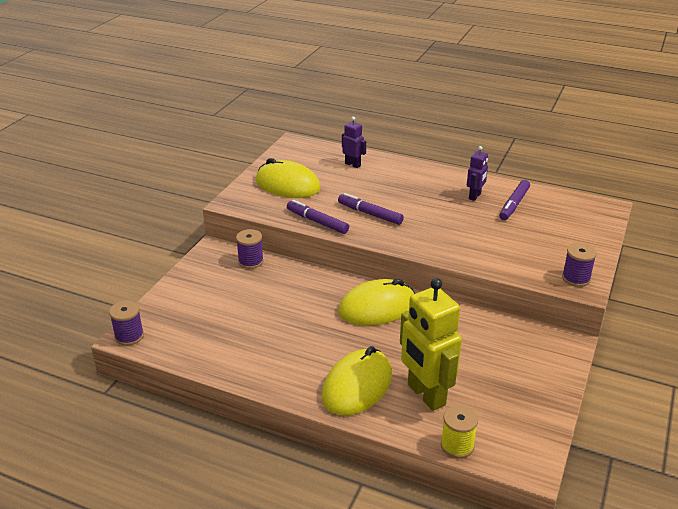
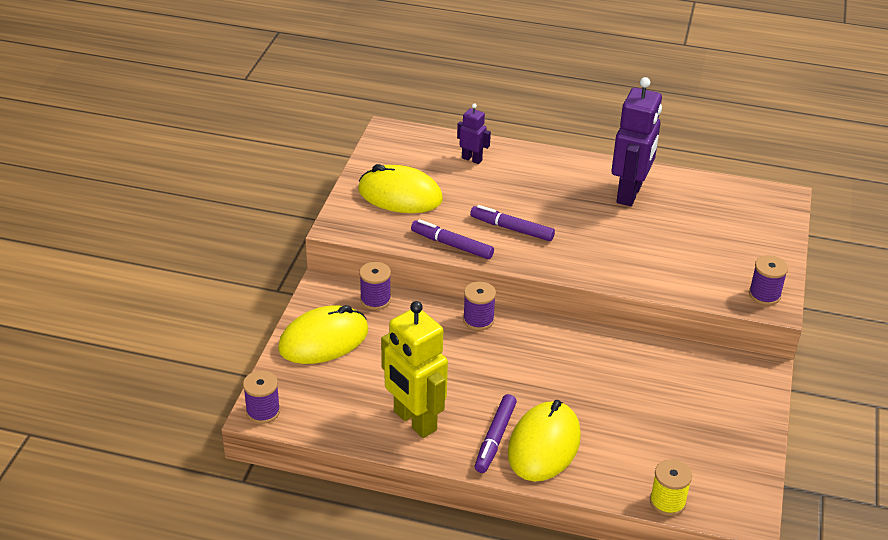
camera: 10 degrees left, 5 degrees up
(330, 283) = (478, 320): none -> purple spool
(377, 307) = (542, 347): yellow mouse -> yellow mouse (324, 340)
(425, 395) = (621, 448): yellow robot -> yellow robot (414, 421)
(475, 196) = (630, 194): purple robot -> purple robot, size x1.99
(514, 204) = (677, 202): purple marker -> purple marker (495, 438)

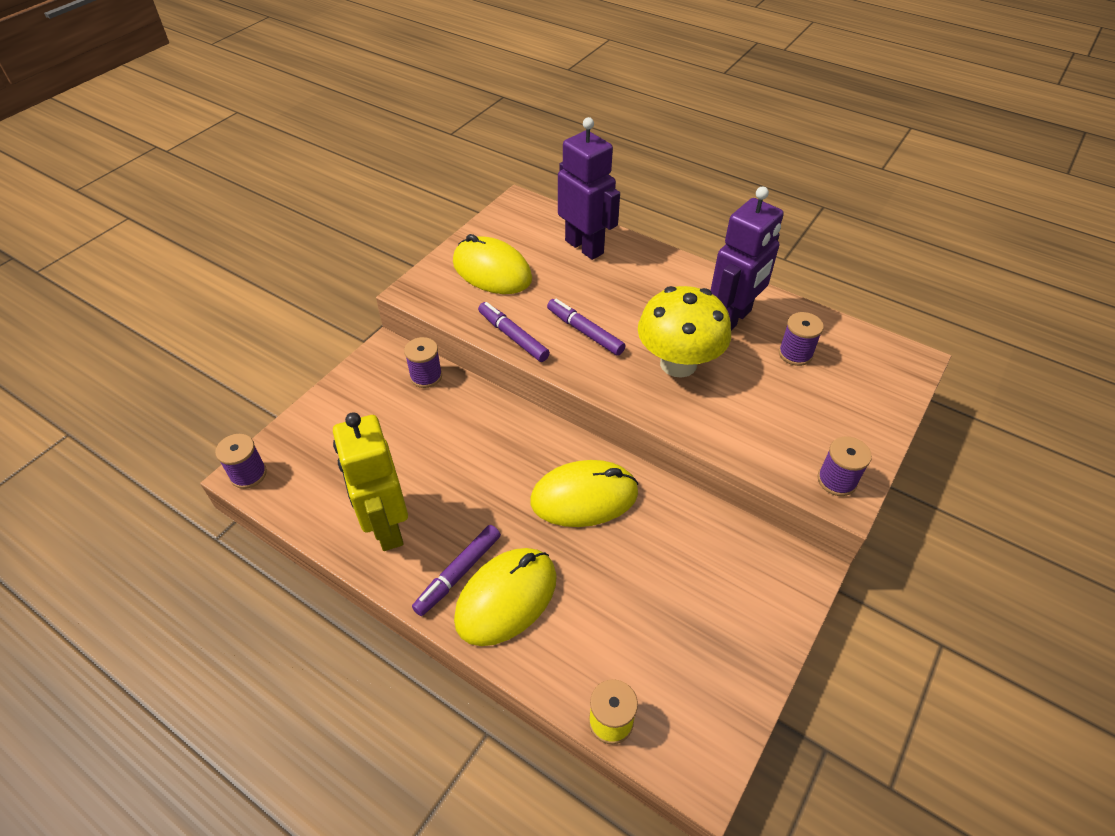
camera: 20 degrees right, 10 degrees up
(324, 340) = (352, 408): yellow mouse -> yellow mouse (584, 497)
(472, 159) = (584, 247): purple robot -> purple robot, size x1.99
(478, 320) = (515, 424): purple spool -> purple spool (795, 354)
(603, 237) = (678, 364): none -> yellow mushroom

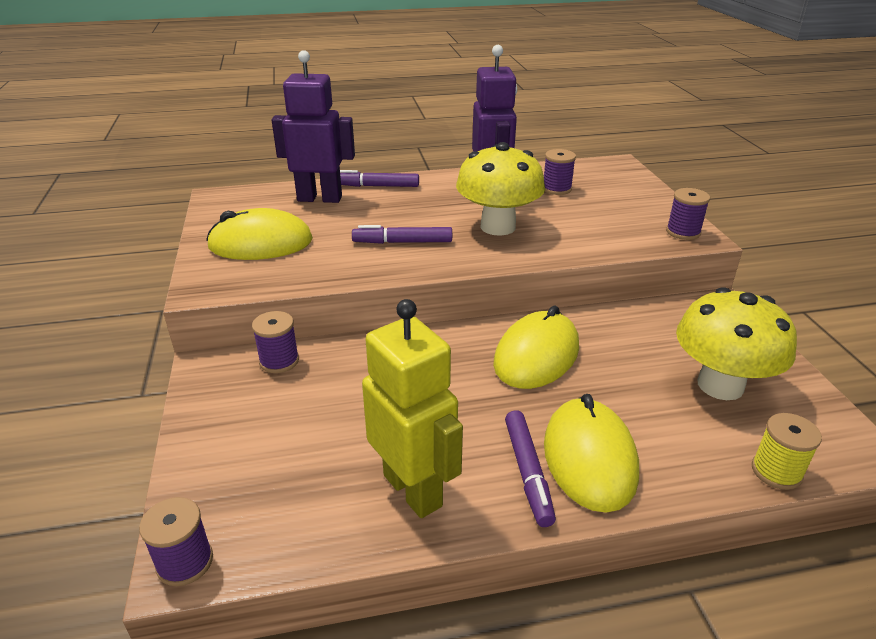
camera: 45 degrees left, 15 degrees down
(386, 527) = (413, 490): yellow robot -> yellow robot turned 150 degrees counterclockwise
(513, 336) = (349, 272): purple marker -> purple marker (376, 186)
(681, 632) = (720, 385): none -> yellow mushroom

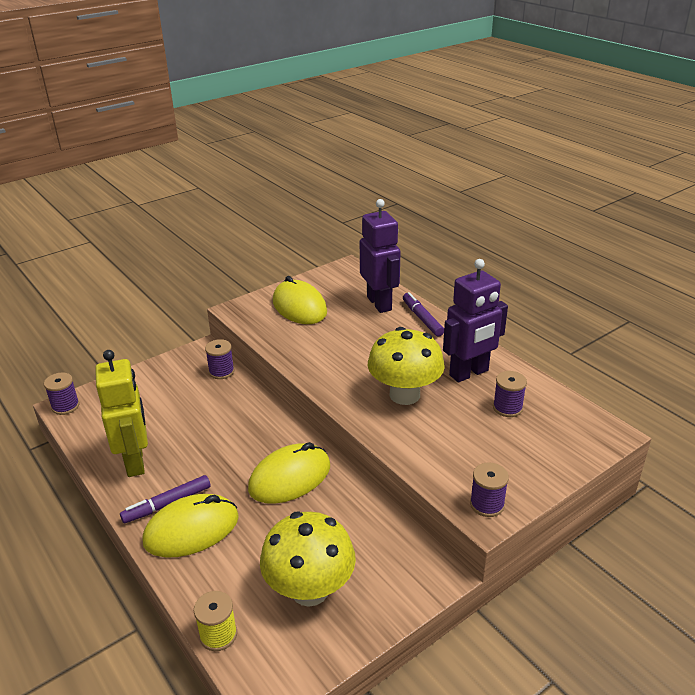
camera: 65 degrees right, 0 degrees up
(402, 242) = (344, 359): purple marker -> none
(413, 490) = (135, 462): yellow robot -> yellow robot turned 45 degrees counterclockwise
(536, 355) = (290, 477): yellow mouse -> yellow mouse turned 45 degrees counterclockwise

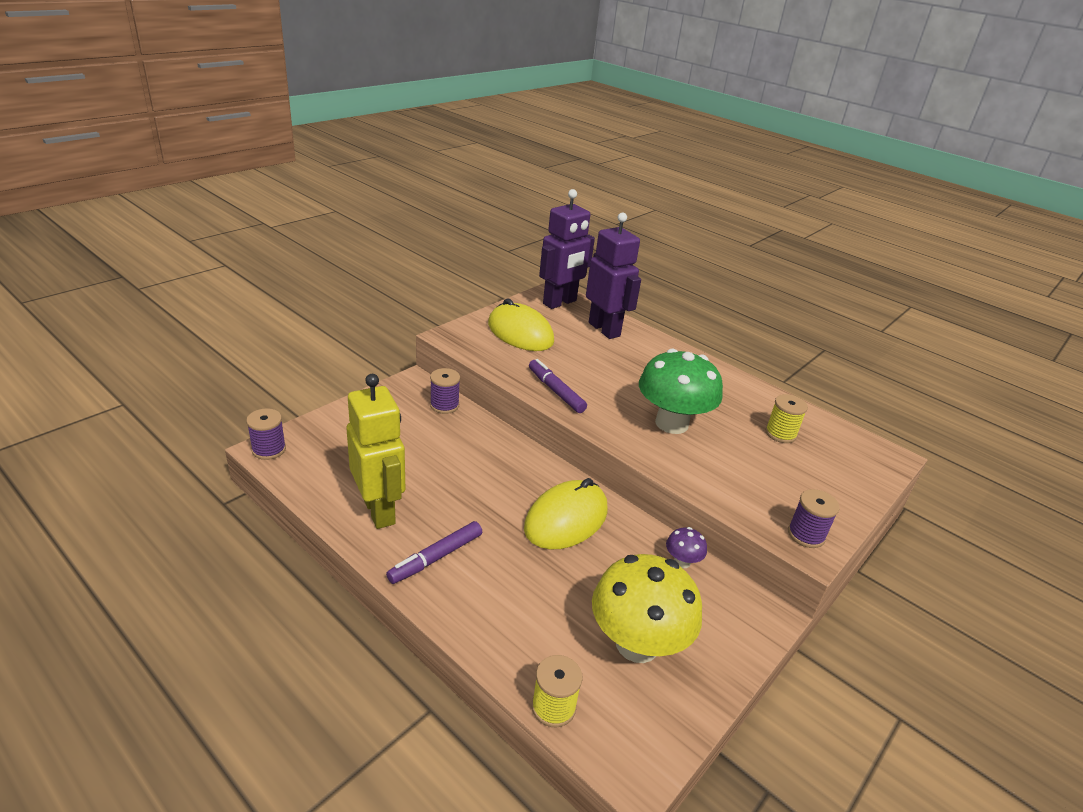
camera: 15 degrees left, 0 degrees up
(191, 530) = (476, 585): yellow mouse -> none
(379, 522) = (682, 561): none -> purple mushroom
(404, 395) = (671, 423): yellow mushroom -> green mushroom
(422, 319) = (655, 345): purple marker -> purple marker (556, 391)
(469, 373) = (727, 399): purple robot -> purple robot (560, 302)
(507, 408) = (780, 434): purple spool -> yellow spool

